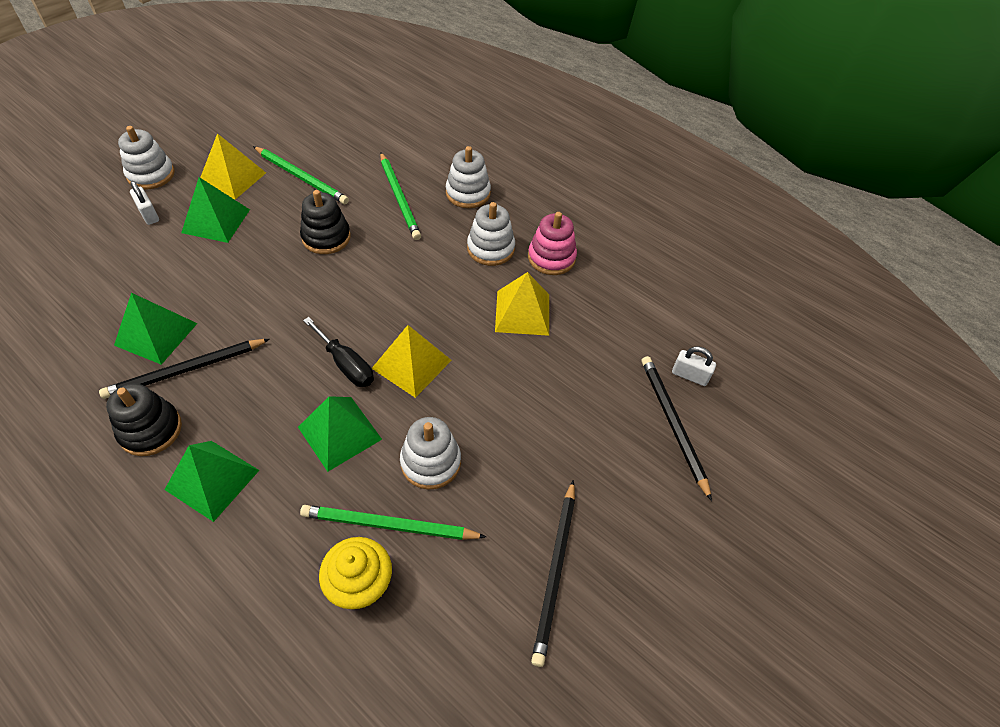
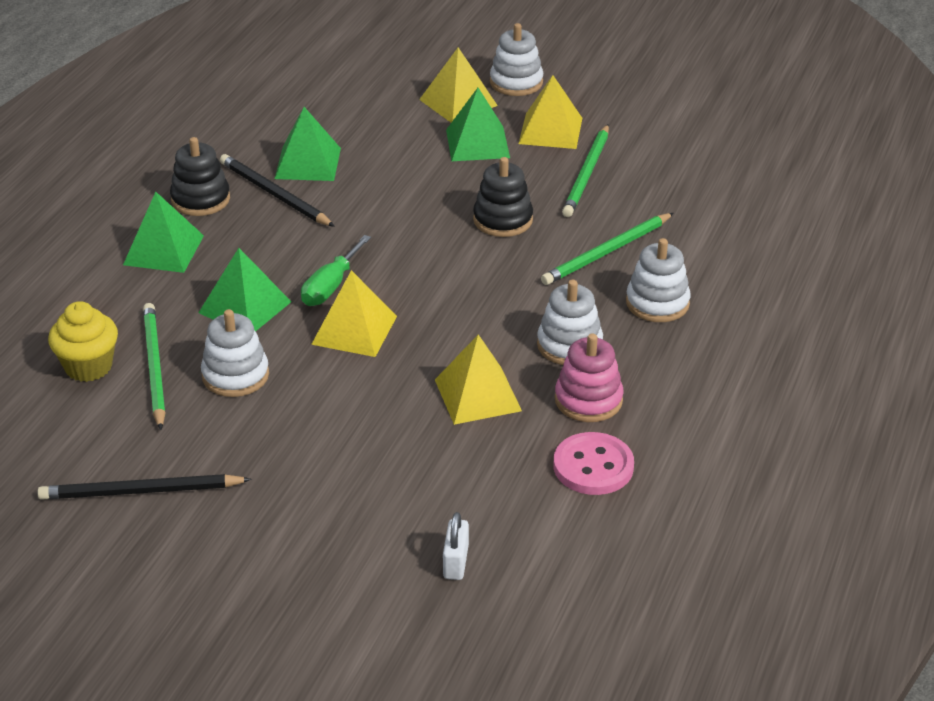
camera: 75 degrees right, 15 degrees down
(149, 214) = (458, 102): white padlock -> yellow pyramid
(346, 364) = (330, 286): black screwdriver -> green screwdriver
(617, 276) = (593, 466): none -> pink button
(672, 424) = (370, 556): black pencil -> none

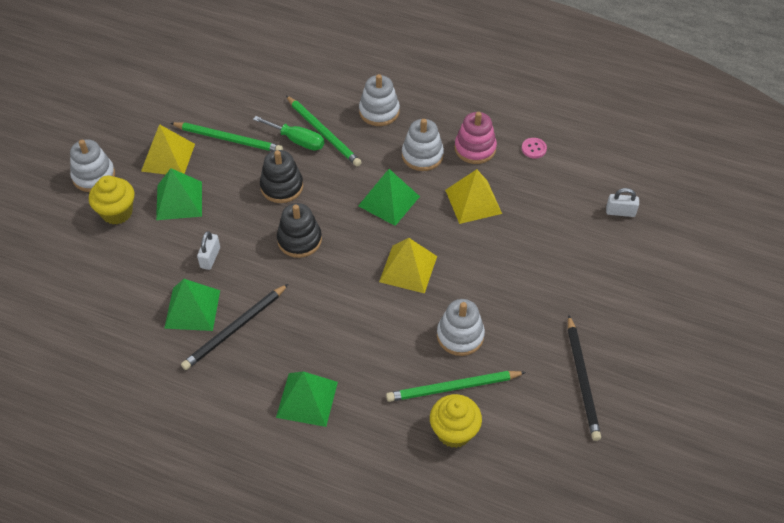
camera: 90 degrees left, 15 degrees up
(200, 199) = (237, 380): black stacking toy -> black stacking toy (299, 240)
(245, 307) = (382, 336): green pyramid -> green pyramid (389, 201)
(330, 286) = (358, 285): green screwdriver -> green screwdriver (297, 140)
(384, 171) = (210, 258): none -> white padlock
(458, 102) = (117, 212): yellow pyramid -> yellow cupcake
(593, 466) = (534, 149): pink button -> pink button, size x0.53

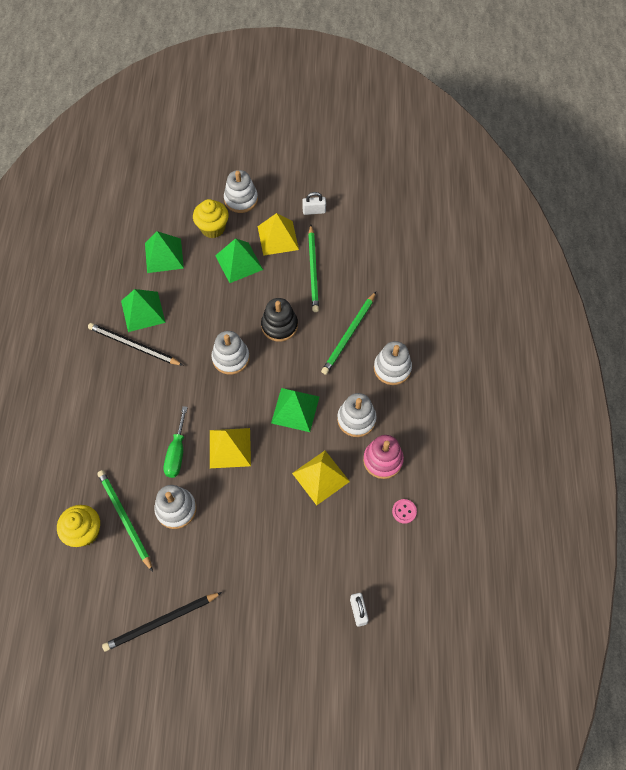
camera: 70 degrees right, 10 degrees up
(210, 258) = (192, 304): white padlock -> white padlock (314, 211)
(297, 140) = (332, 319): green screwdriver -> green screwdriver (177, 453)
(299, 240) = (231, 358): black stacking toy -> white stacking toy
(307, 399) = (86, 417): green pyramid -> green pyramid (164, 255)

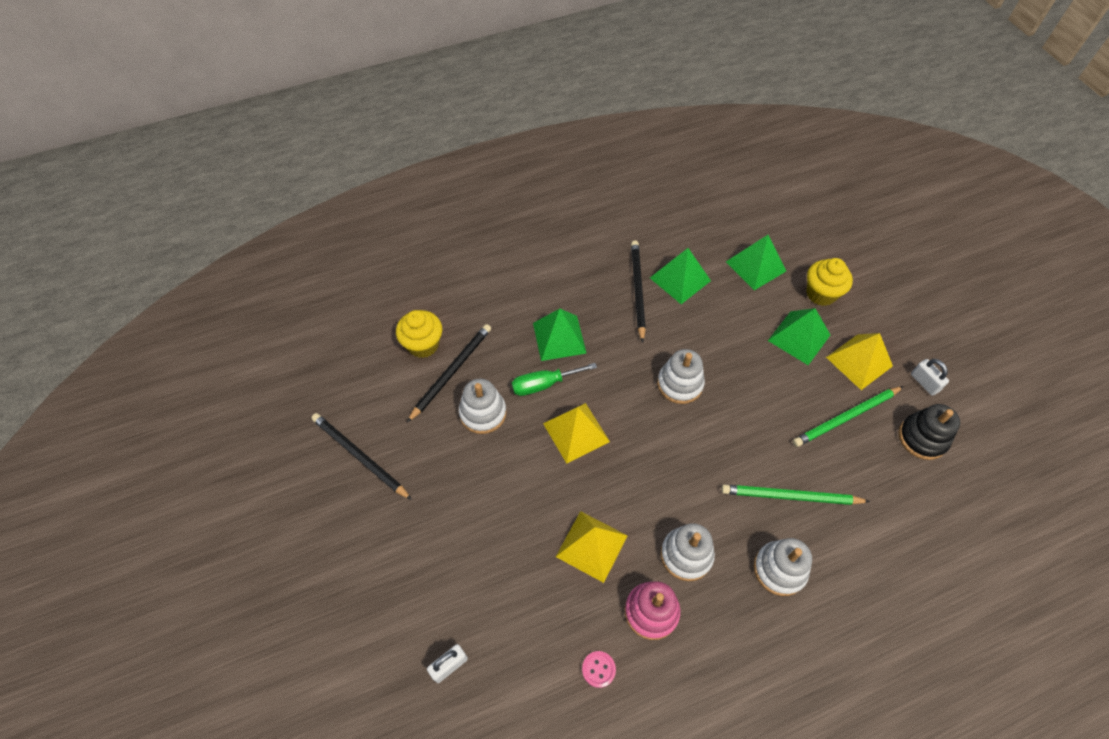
camera: 65 degrees right, 5 degrees down
(125, 519) = (451, 372): green pencil -> black pencil
(241, 199) = (877, 303): white stacking toy -> none
(279, 326) = (750, 414): black stacking toy -> black stacking toy (922, 438)
(295, 409) = (658, 479): green pyramid -> green pyramid (559, 338)

